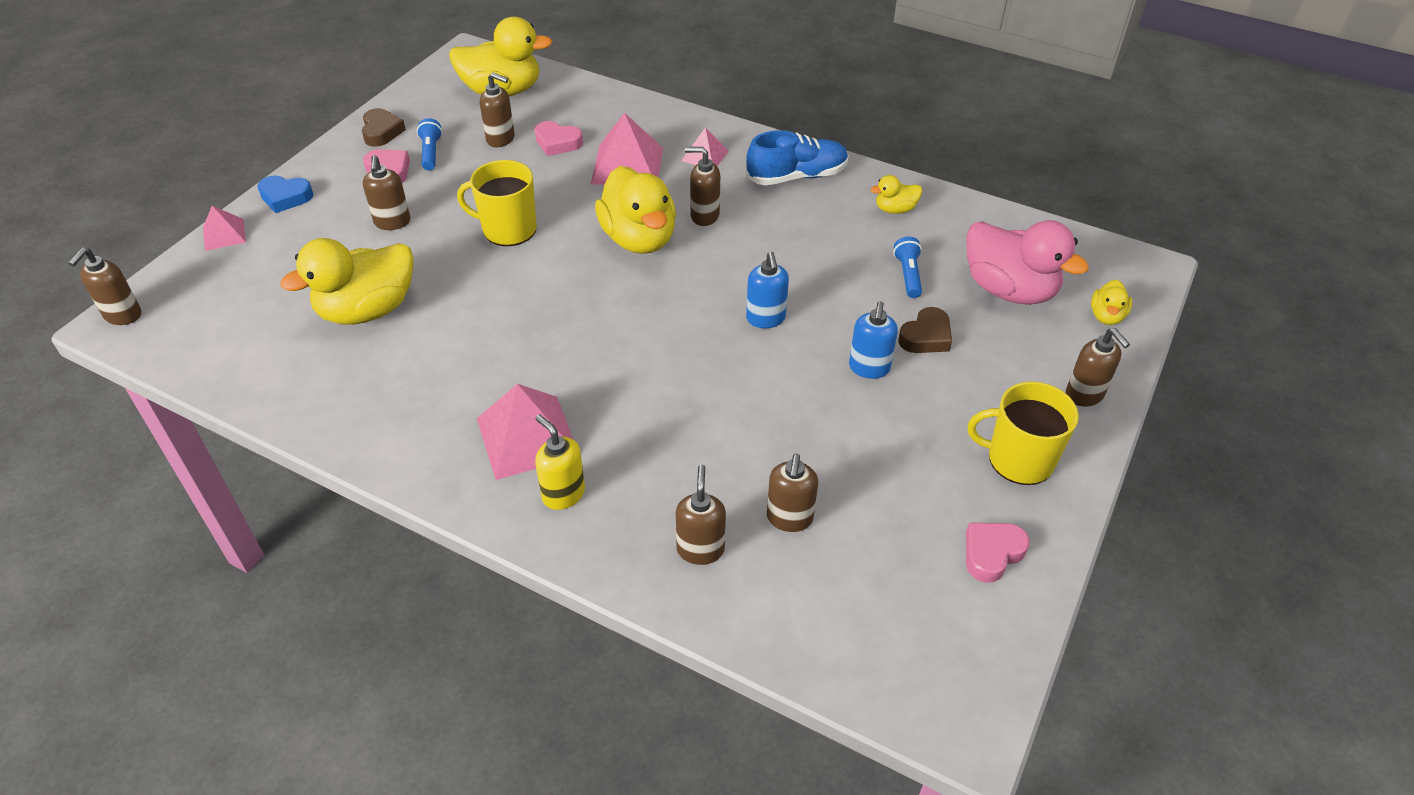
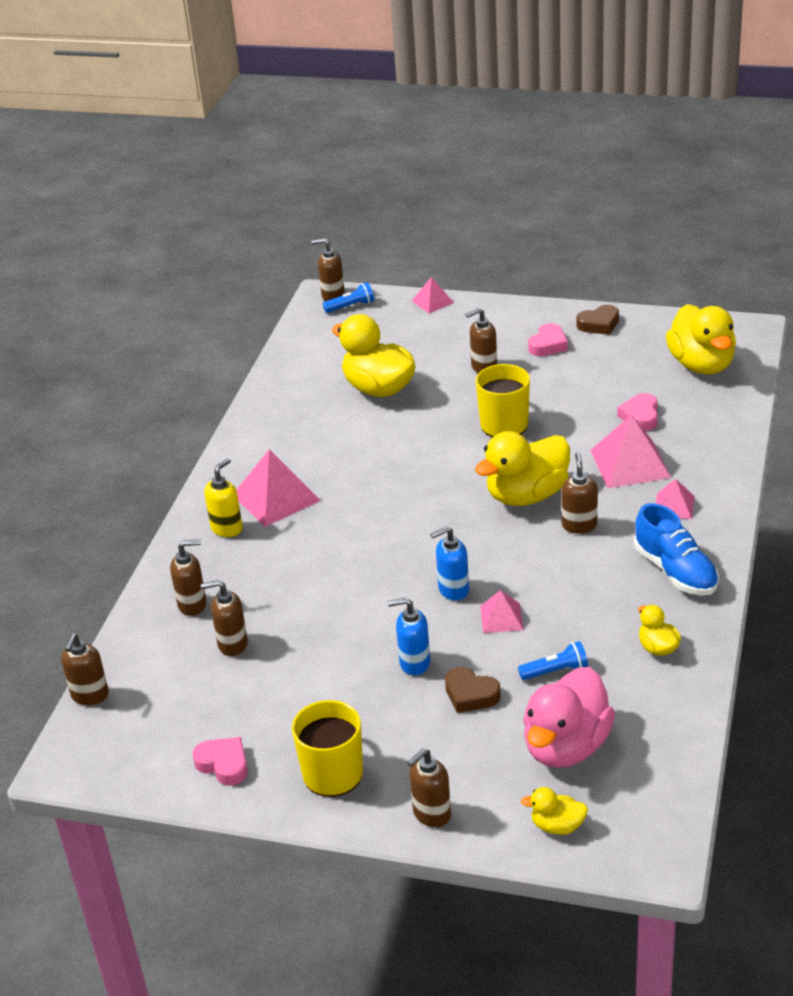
camera: 80 degrees right, 10 degrees down
(285, 197) = (488, 311): blue heart -> none
(431, 153) = (585, 356): blue flashlight -> blue flashlight (351, 306)
(501, 139) = (626, 385): brown soap dispenser -> brown soap dispenser (90, 695)
(821, 294) = (501, 618): none -> pink pyramid

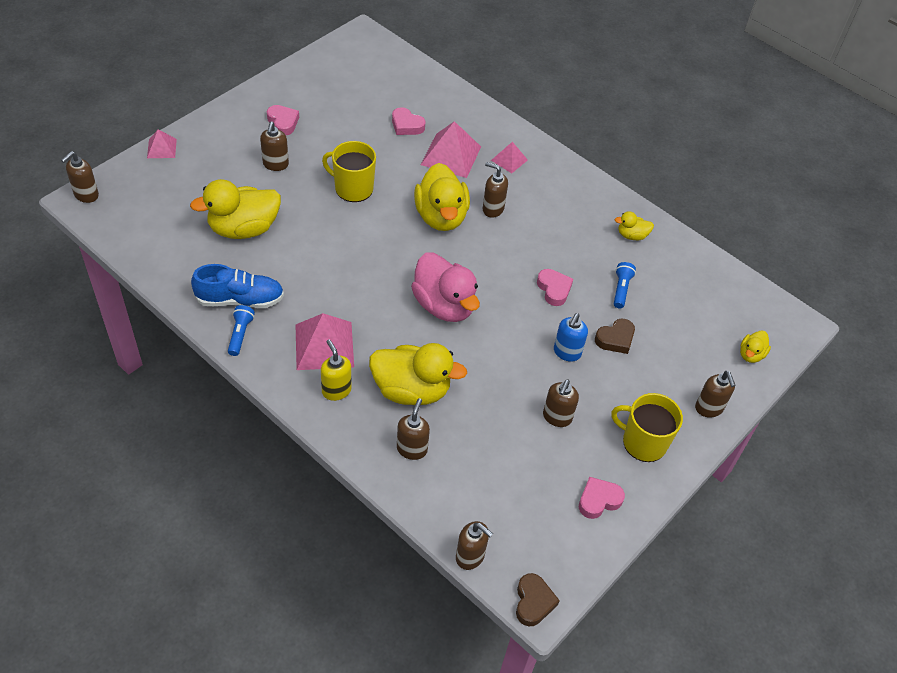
camera: 70 degrees left, 15 degrees up
(232, 644) = (475, 443): brown soap dispenser -> brown soap dispenser (557, 417)
(351, 306) = (114, 192): blue flashlight -> blue flashlight (240, 334)
(453, 590) = (509, 299): blue soap dispenser -> none
(501, 618) = (554, 289): pink pyramid -> pink heart
(566, 746) = (689, 318): pink duck -> pink duck (444, 305)
(599, 324) = (285, 88): brown heart -> brown heart (533, 602)
(675, 571) = (570, 192): blue shoe -> blue shoe (240, 300)
(701, 365) = (379, 72): yellow duck -> yellow duck (411, 390)

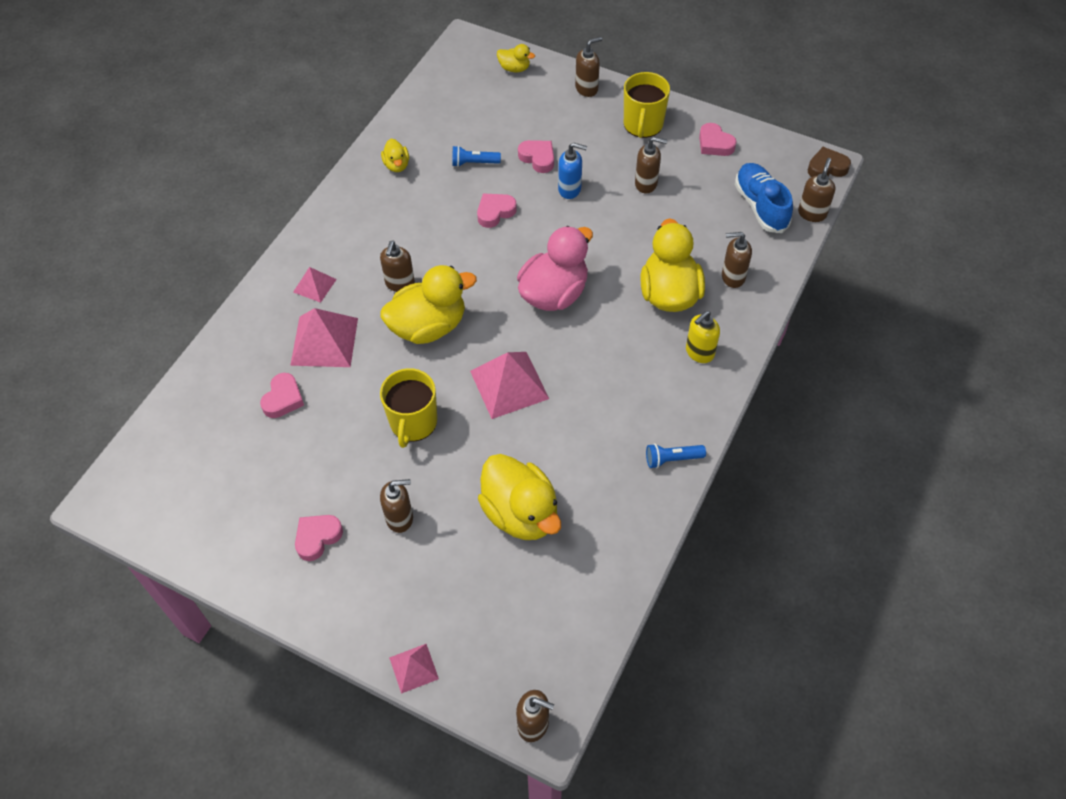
camera: 100 degrees left, 5 degrees up
(240, 300) = (626, 477): blue shoe -> blue shoe (760, 206)
(324, 345) = (650, 379): pink pyramid -> pink pyramid (509, 384)
(615, 339) = (538, 158): brown heart -> pink heart

